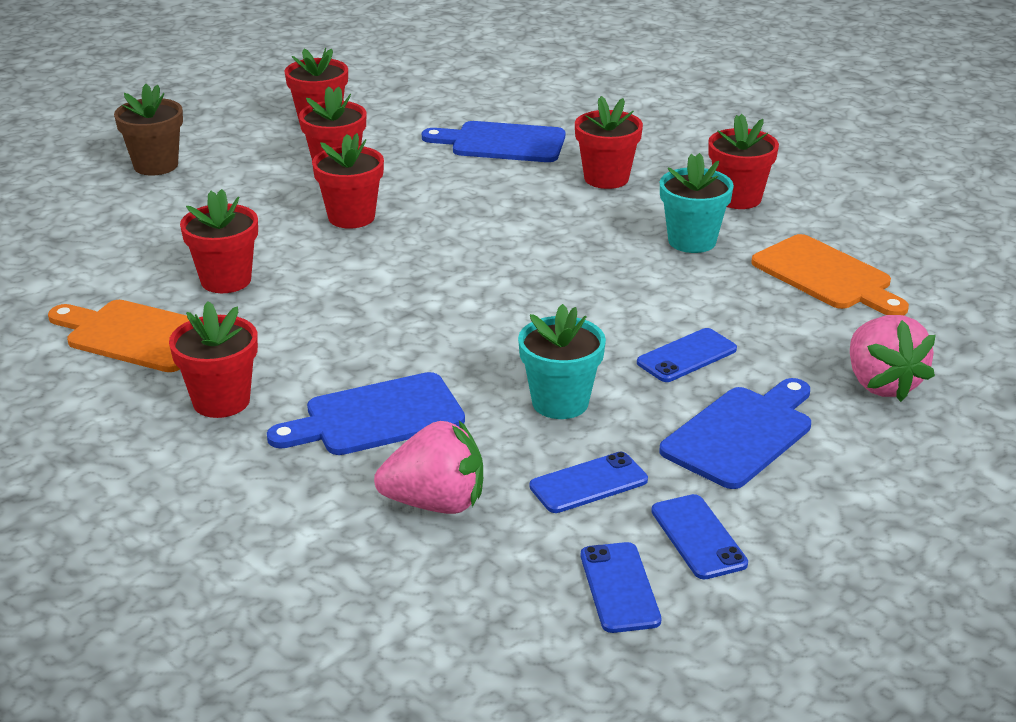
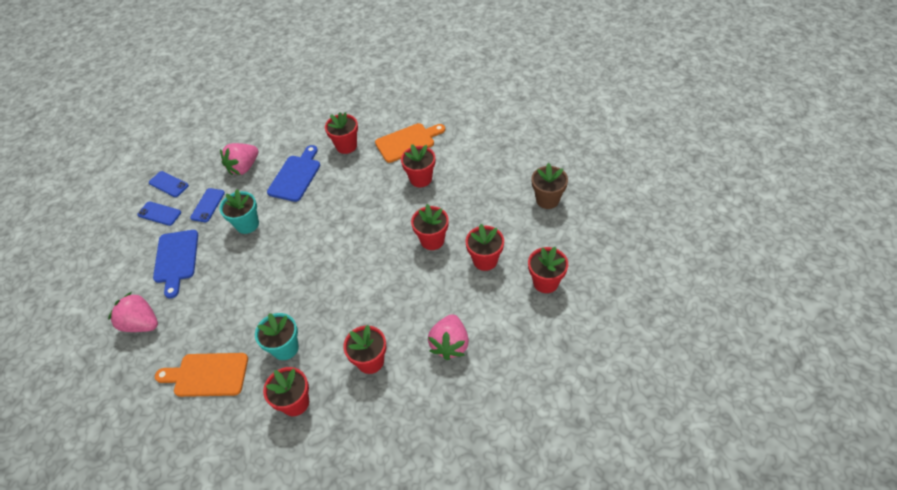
camera: 135 degrees right, 20 degrees up
(502, 143) = (450, 344): blue cutting board -> pink strawberry
(687, 356) = (225, 278): blue phone -> none

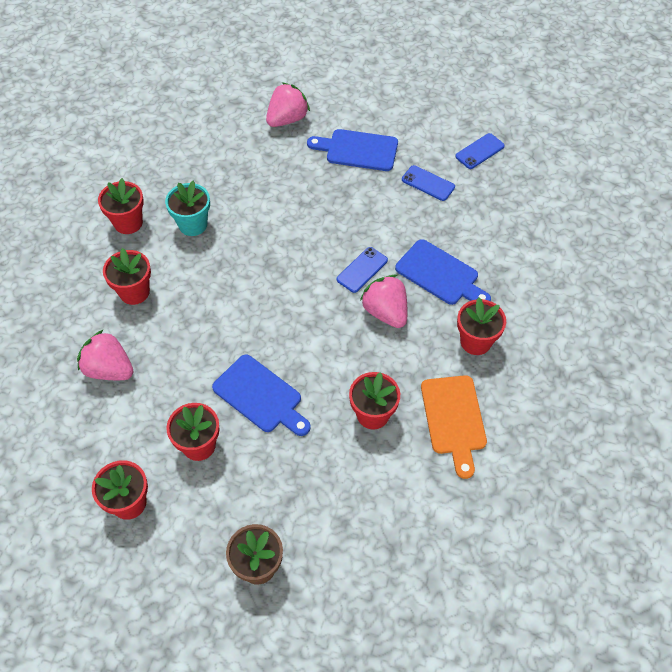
camera: 105 degrees right, 5 degrees up
(159, 214) = (434, 140): blue phone -> blue phone (362, 270)
(207, 375) = (199, 162): orange cutting board -> none
(244, 167) = (479, 224): pink strawberry -> pink strawberry (385, 312)
(247, 224) = (379, 215): turquoise flower pot -> none
(432, 240) = (260, 396): red flower pot -> blue cutting board

